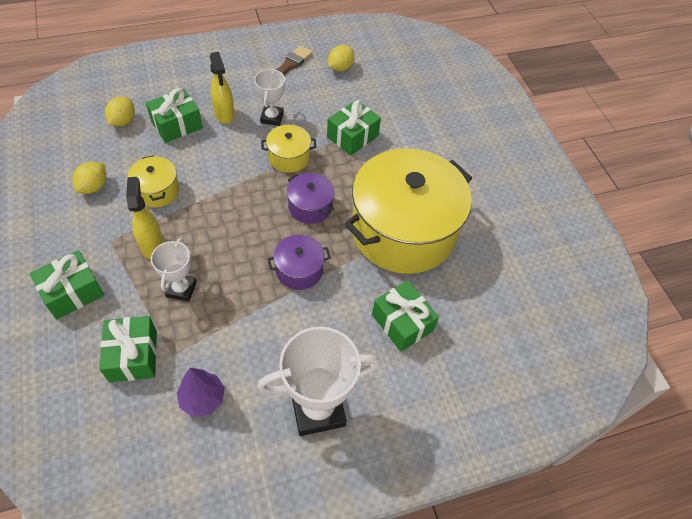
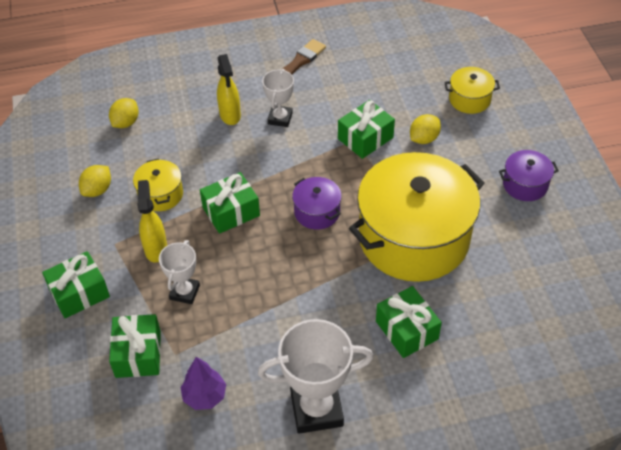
camera: 10 degrees right, 5 degrees down
(177, 125) = (180, 126): green gift -> green gift (231, 211)
(289, 157) = (296, 160): yellow pot -> yellow pot (469, 99)
(299, 270) = (303, 276): purple pot -> purple pot (525, 184)
(340, 68) = (356, 63): yellow lemon -> yellow lemon (424, 139)

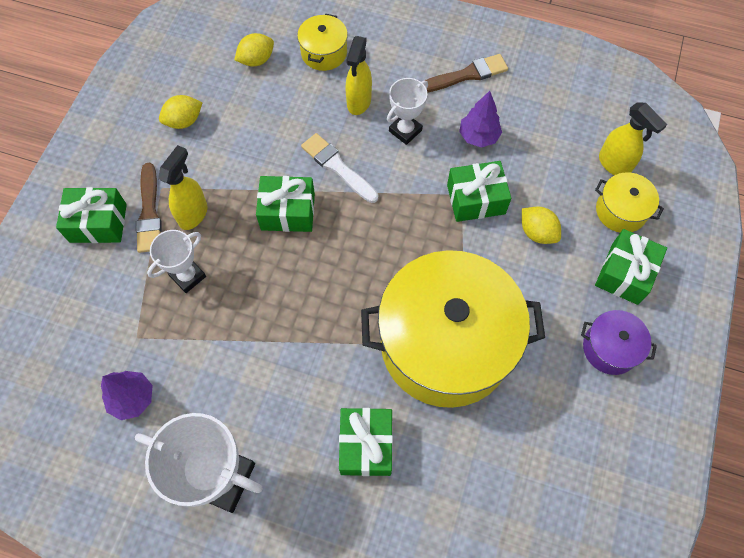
camera: 30 degrees right, 15 degrees up
(118, 265) = (149, 212): none -> brown brush
(138, 354) = (105, 317): green gift -> green gift (624, 273)
(160, 194) = (236, 157): yellow pot -> yellow pot (324, 53)
(246, 164) = (337, 167): none -> white brush
(317, 212) = (369, 258): purple pot -> none
(336, 98) = (478, 136): none -> purple tree
(424, 139) = (537, 232): yellow lemon -> yellow lemon turned 60 degrees clockwise
(444, 73) = (614, 165): none -> yellow spray bottle

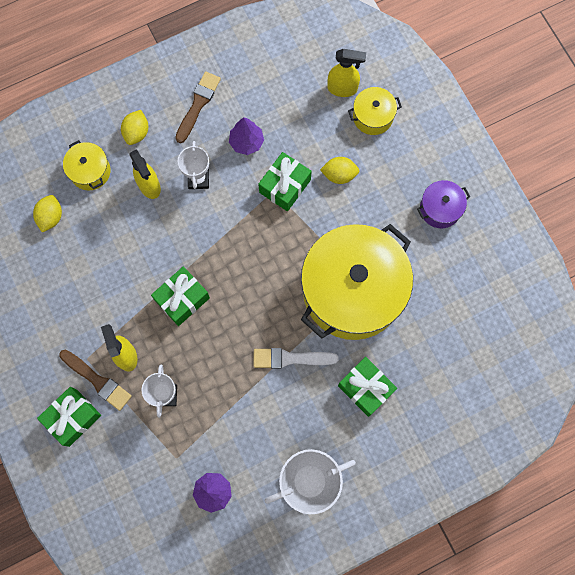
camera: 45 degrees left, 10 degrees up
(184, 121) = (51, 303): yellow lemon -> yellow lemon (137, 132)
(337, 167) = (182, 242): white brush -> white brush (290, 358)
(624, 273) = (409, 155): green gift -> none

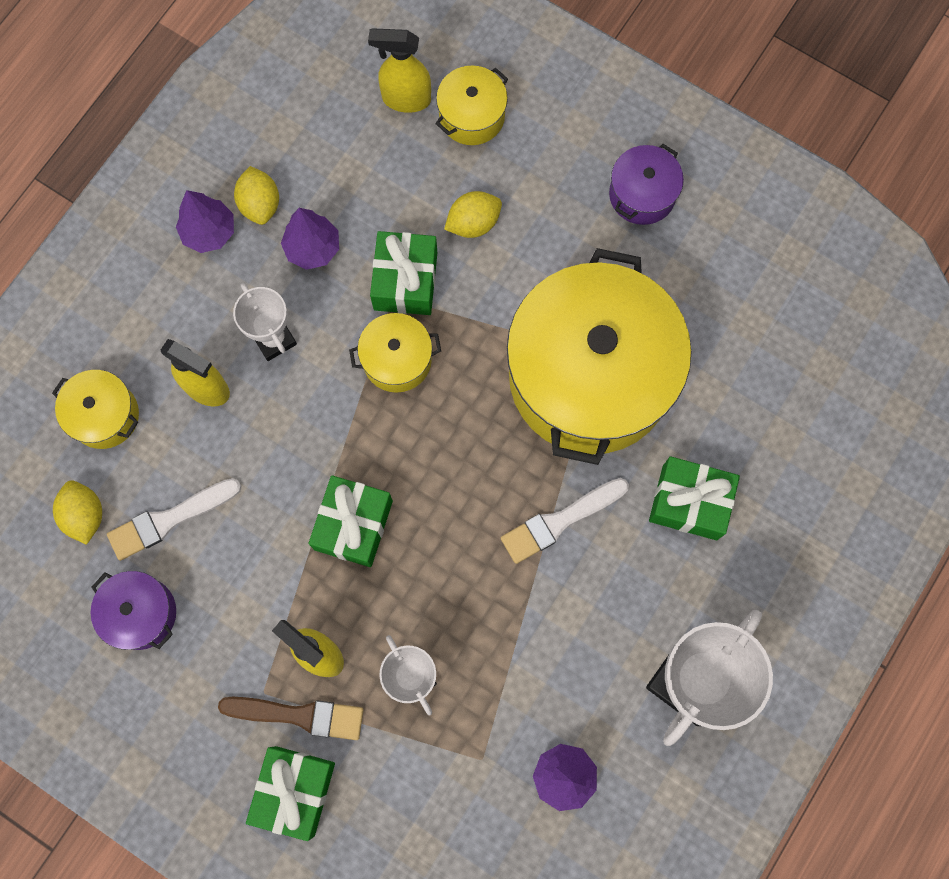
camera: 30 degrees left, 0 degrees up
(49, 283) = (141, 613): none -> purple pot
(91, 243) = (169, 519): none -> white brush
(137, 132) = (141, 321): yellow lemon -> yellow lemon (260, 204)
(198, 104) = (209, 232): brown brush -> purple tree
(256, 225) = (397, 360): none -> yellow pot
(342, 88) = (405, 99): yellow spray bottle -> yellow spray bottle turned 150 degrees counterclockwise

